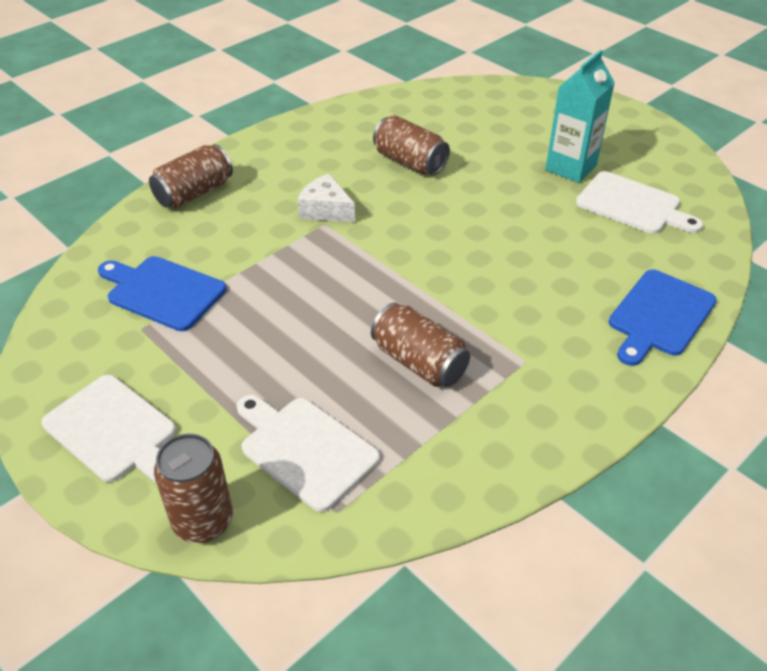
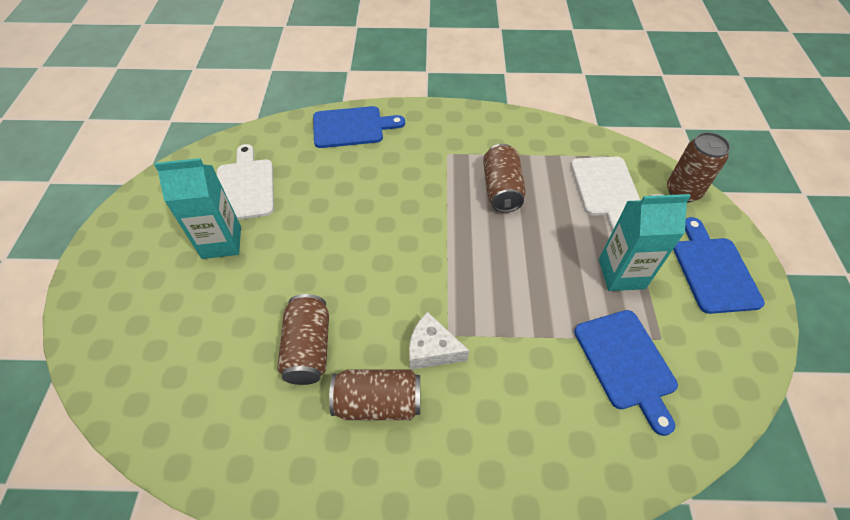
camera: 135 degrees left, 10 degrees up
(113, 431) = (713, 270): white cutting board -> blue cutting board
(194, 193) = (524, 477): brown can -> brown can (378, 402)
(215, 360) = (621, 274): none -> turquoise carton
(326, 210) = (432, 349): white cheese -> white cheese turned 120 degrees clockwise

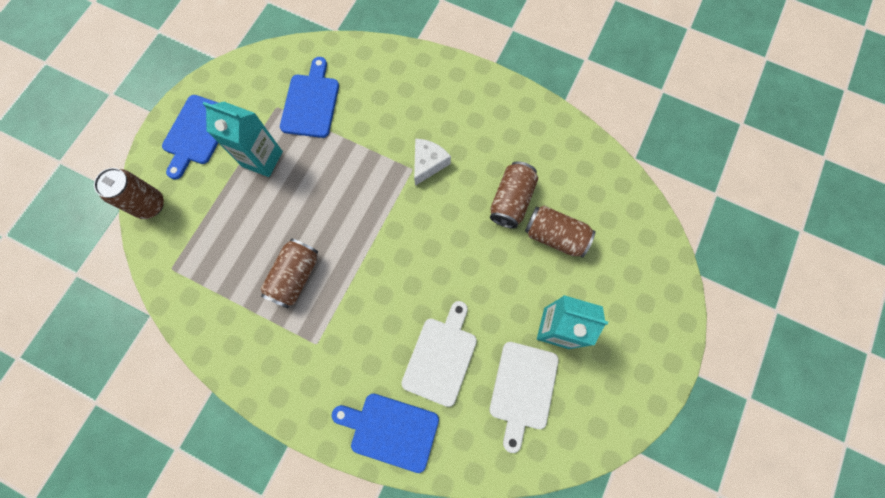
camera: 155 degrees left, 20 degrees up
(378, 402) = (478, 145): brown can -> brown can (555, 236)
(432, 349) = (428, 163): white cheese -> white cheese turned 105 degrees counterclockwise
(605, 189) = (209, 236): white cutting board -> white cutting board (441, 357)

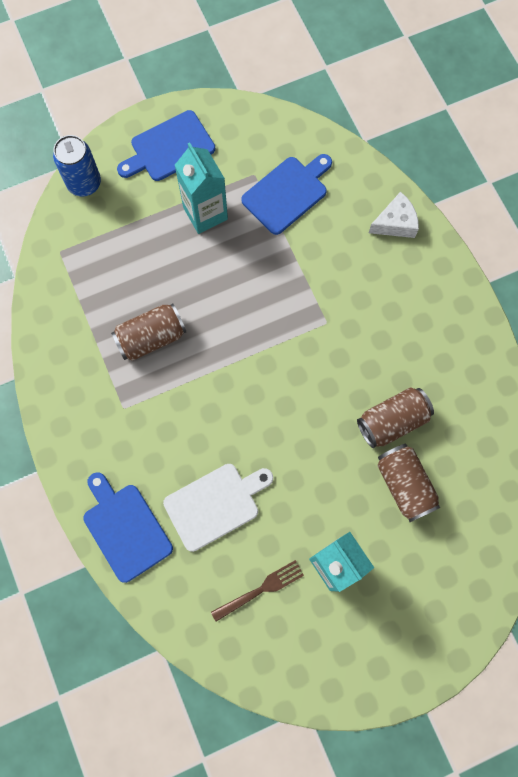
camera: 40 degrees right, 0 degrees up
(150, 205) = (84, 183): brown can -> blue can
(428, 163) = (345, 329): white cheese -> white cheese (395, 223)
(522, 389) = (260, 589): white cutting board -> brown fork

